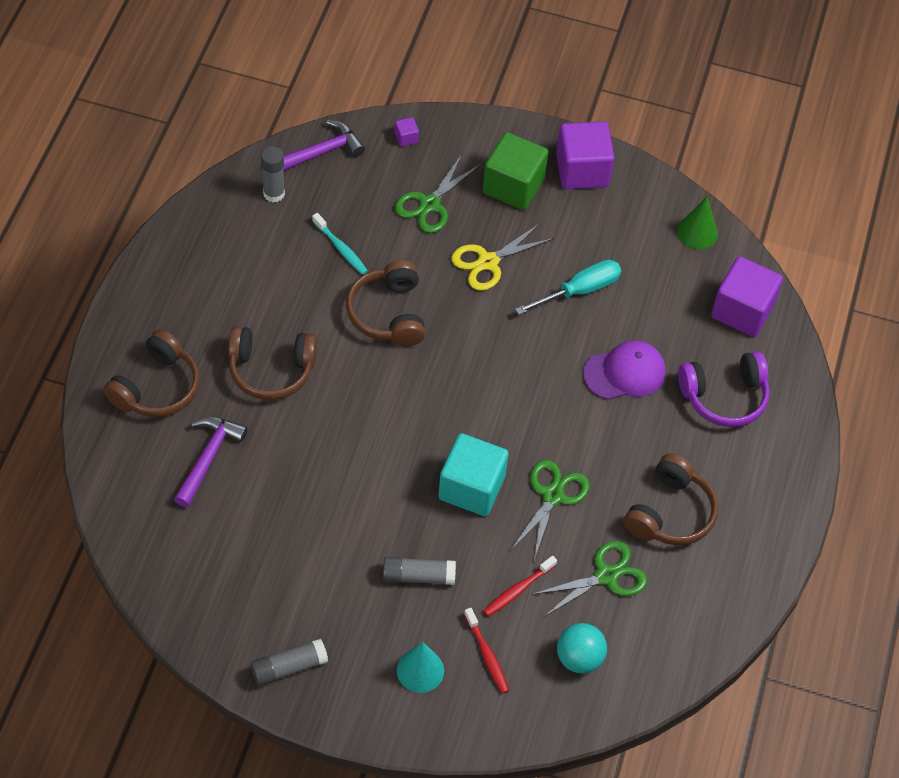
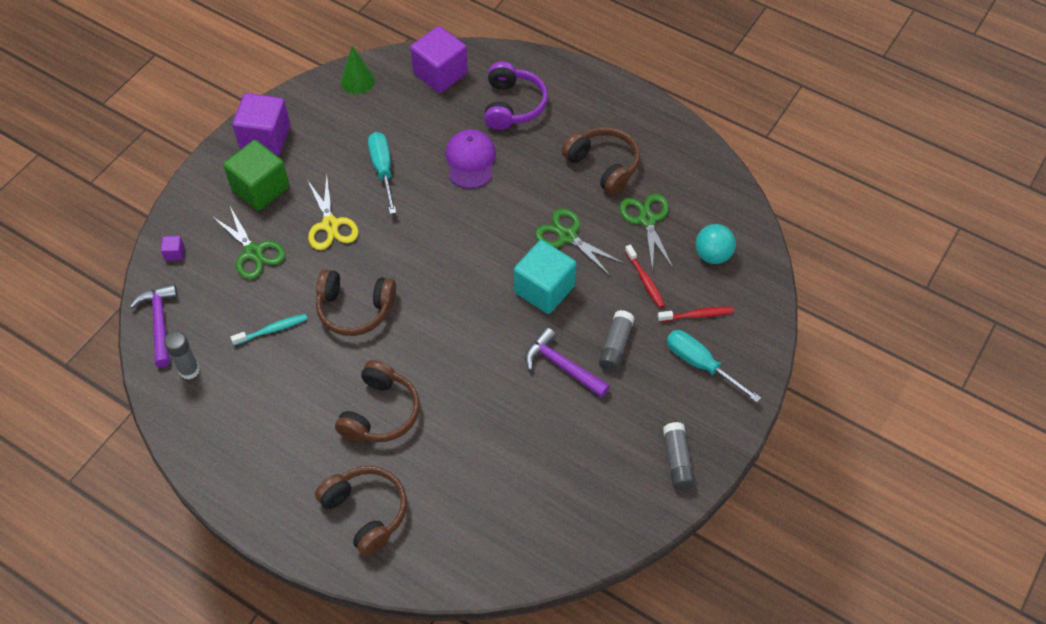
camera: 70 degrees left, 0 degrees up
(208, 458) = (455, 483): purple hammer -> purple hammer (562, 366)
(420, 670) = (700, 364): turquoise cone -> turquoise screwdriver

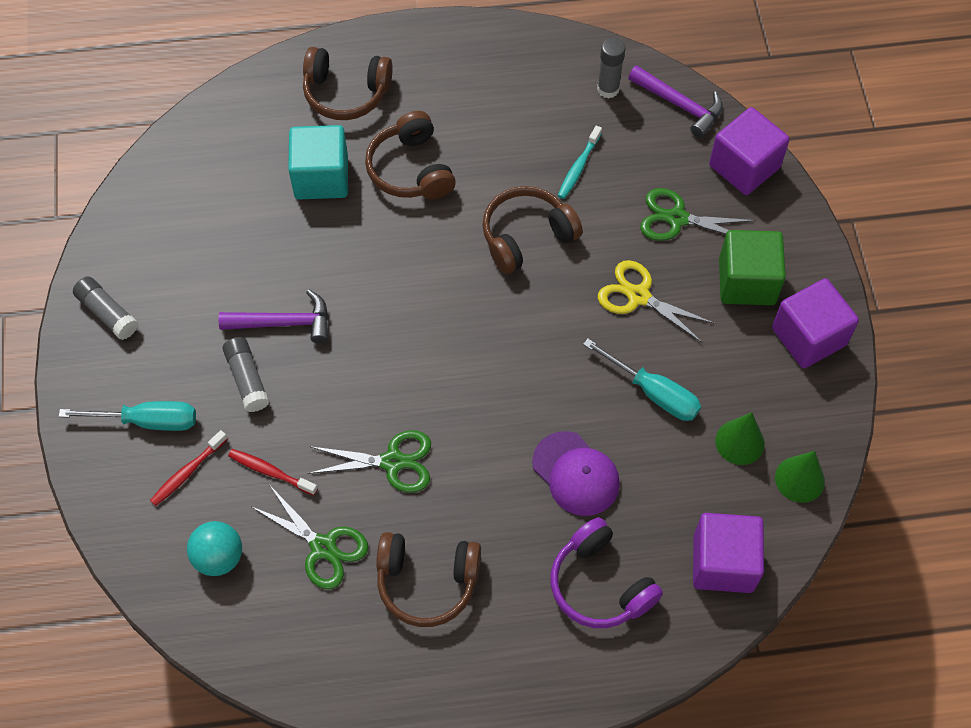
camera: 140 degrees right, 5 degrees up
(174, 253) = (744, 166): purple cube -> purple cube, size x2.46
(366, 116) = (740, 442): none -> green cone
(544, 289) = (366, 386): turquoise cube -> turquoise cube (321, 177)

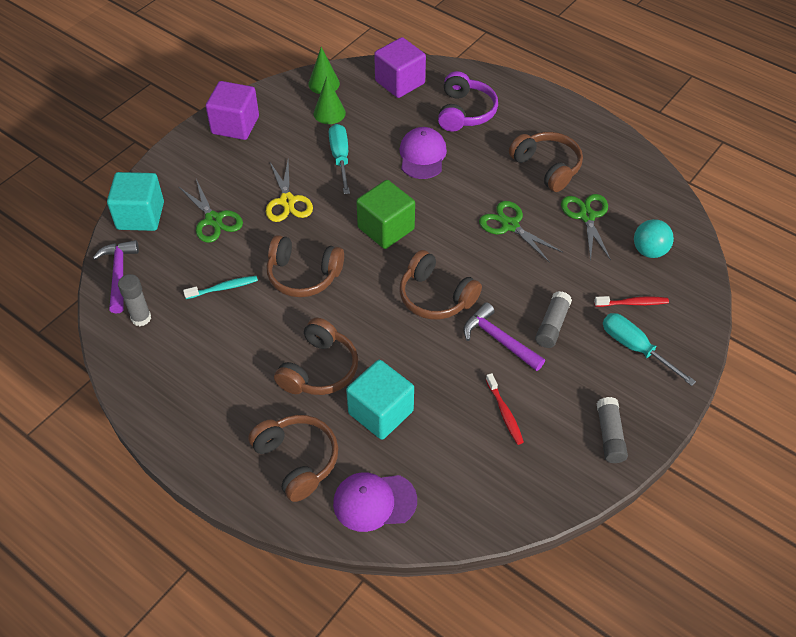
camera: 135 degrees left, 10 degrees down
(255, 112) = (374, 502): none -> purple cap
(270, 471) = (583, 269): red toothbrush -> red toothbrush (504, 413)
(384, 317) = (435, 297): none -> brown headphones
(744, 166) = (140, 216): purple cube -> turquoise cube
(746, 282) = (226, 166): green cube -> green cube (386, 228)

